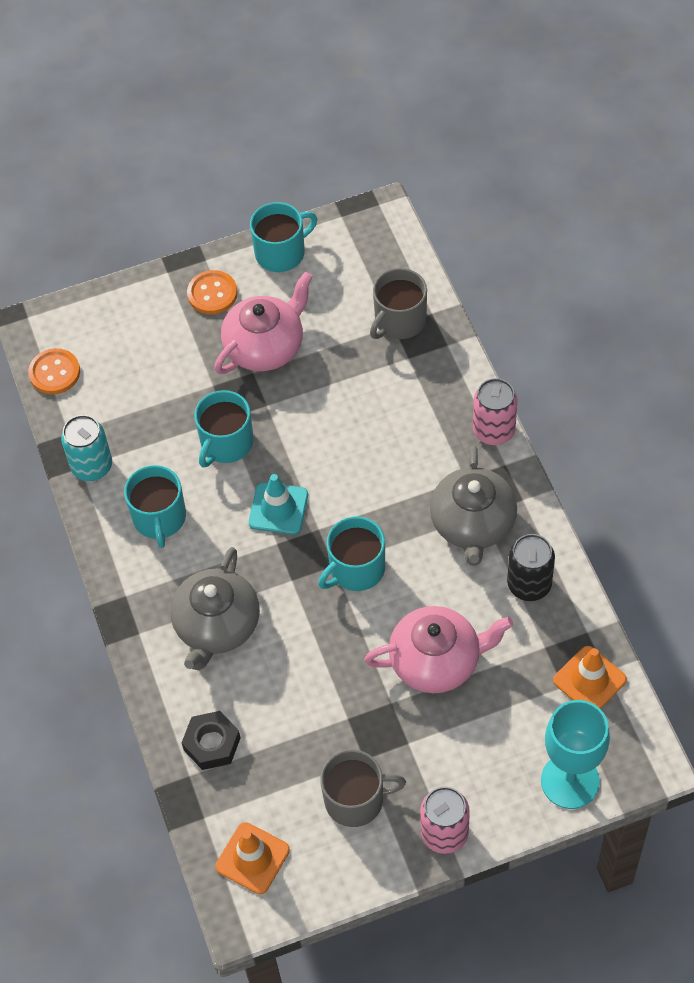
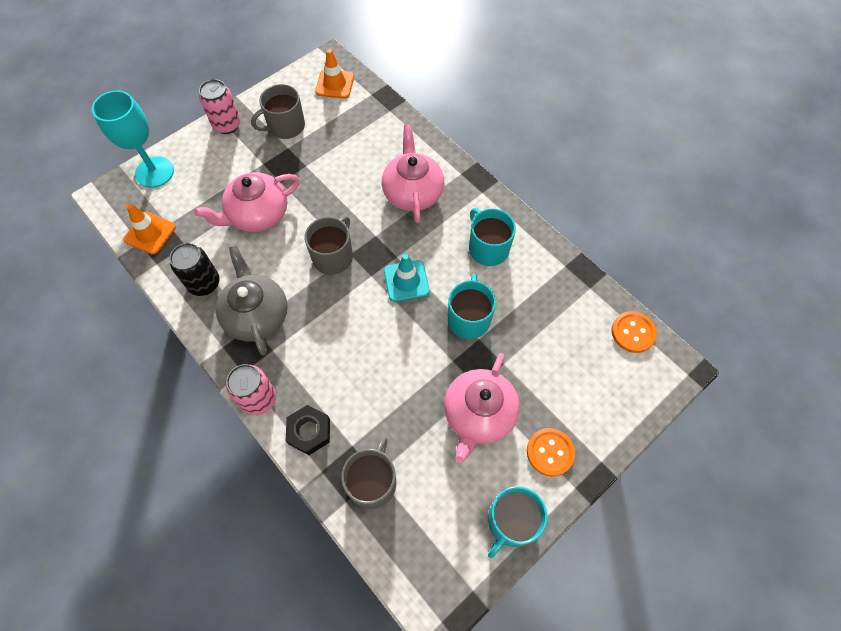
camera: 155 degrees right, 5 degrees up
(92, 466) = (557, 269): turquoise can -> none
(212, 744) = (384, 129): black nut -> black nut (309, 431)
(217, 626) = (412, 192): grey teapot -> pink teapot
(356, 569) = (333, 256): turquoise mug -> grey mug

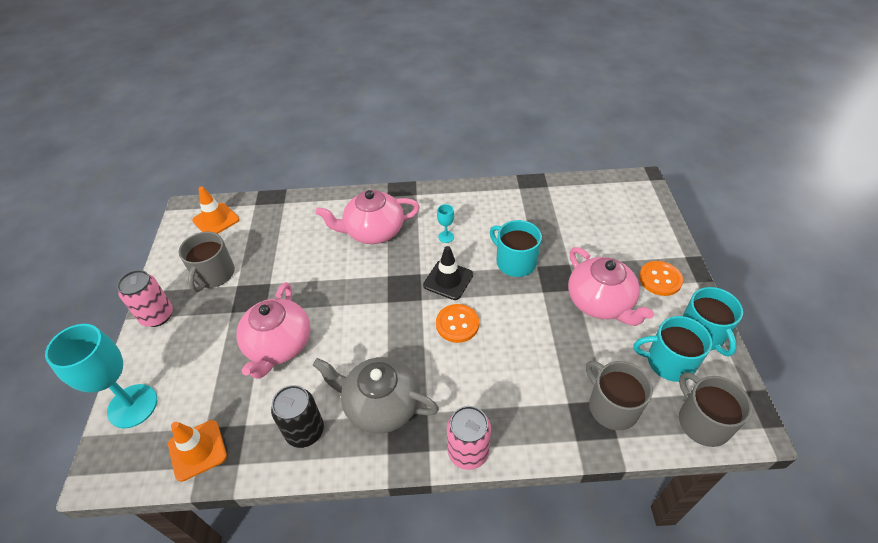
camera: 50 degrees left, 15 degrees down
(309, 431) = (531, 428): black nut -> none
(333, 256) = (378, 314): grey mug -> grey mug (702, 422)
(406, 281) = (448, 280): turquoise traffic cone -> black traffic cone
(412, 192) = (373, 231): pink teapot -> pink teapot turned 45 degrees counterclockwise
(452, 248) = (446, 237): none -> turquoise goblet
(488, 248) = (466, 218): turquoise mug -> turquoise mug (669, 362)
(633, 332) = (599, 186): orange button -> orange button (457, 324)

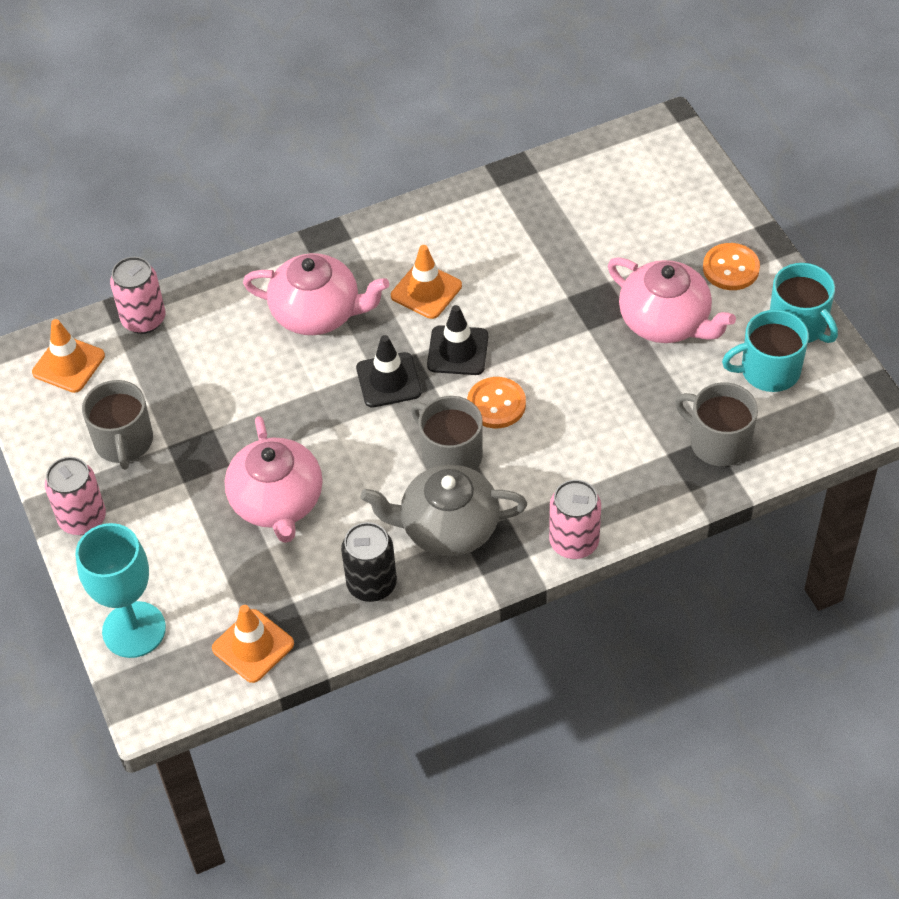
camera: 20 degrees left, 5 degrees up
(272, 207) = (144, 319): none -> pink can
(373, 231) = (318, 313): pink teapot -> pink teapot turned 135 degrees counterclockwise
(394, 286) = (388, 380): none -> black traffic cone
(446, 237) = (426, 291): turquoise goblet -> orange traffic cone
(515, 262) = (536, 299): turquoise mug -> none
(702, 422) = (822, 426): grey mug -> grey mug (450, 455)

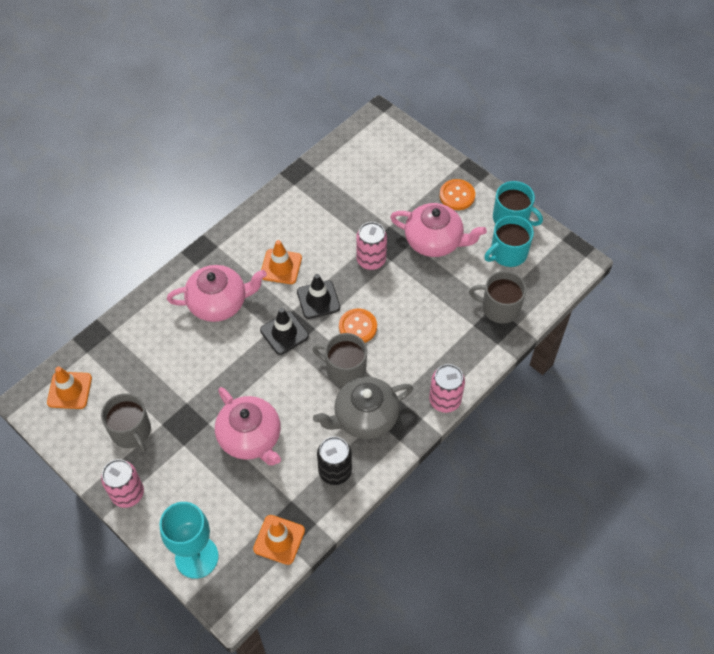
camera: 25 degrees left, 5 degrees up
(144, 319) = (106, 343): pink can -> pink can (371, 260)

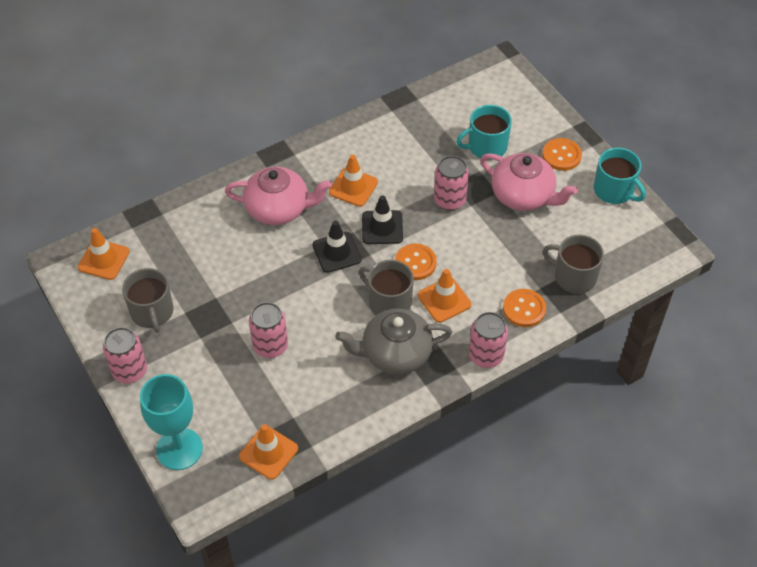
camera: 15 degrees right, 5 degrees down
(250, 437) = (270, 346): pink teapot -> pink can
(335, 471) = (347, 399): black can -> none
(393, 356) = (444, 300): none -> orange traffic cone
(465, 348) = (524, 309): none -> orange button
(507, 253) = (599, 224): turquoise mug -> turquoise mug (486, 146)

